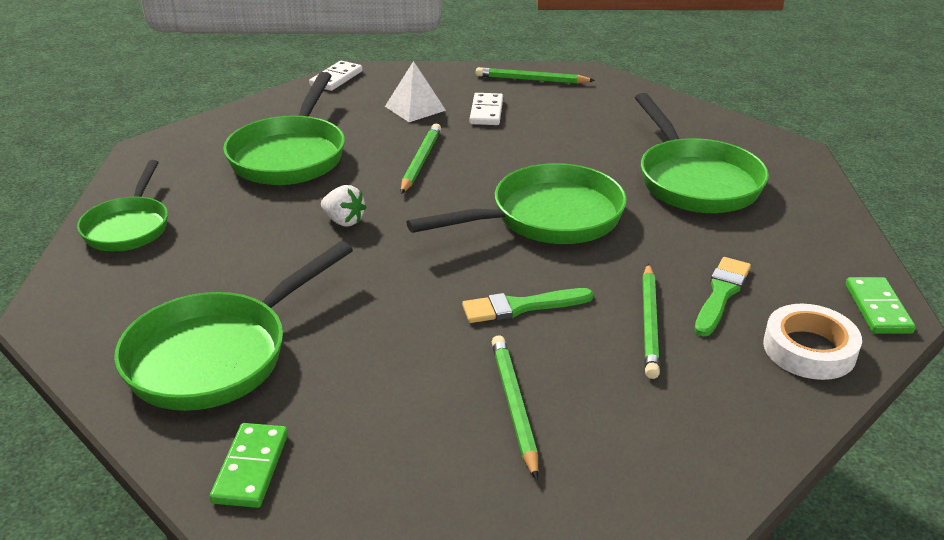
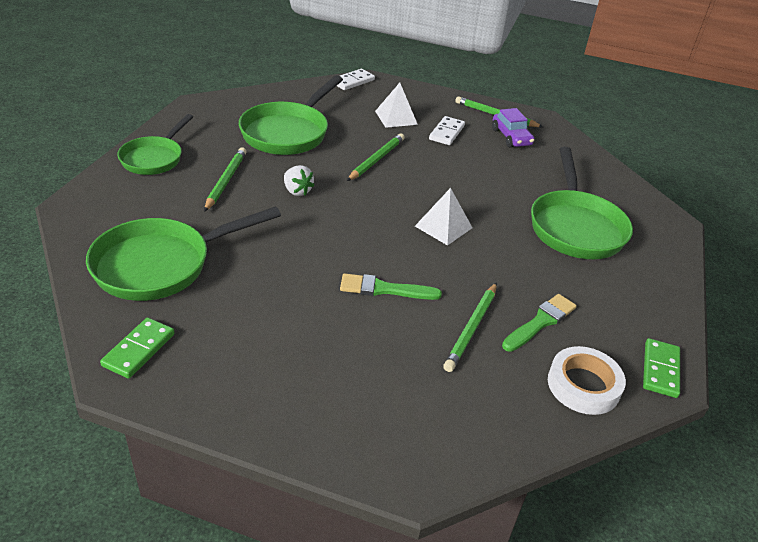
camera: 15 degrees right, 5 degrees up
(513, 405) = (336, 360): green pencil -> green pencil (226, 181)
(547, 218) = (443, 227): green pan -> white pyramid
(564, 100) = (511, 137): none -> purple car

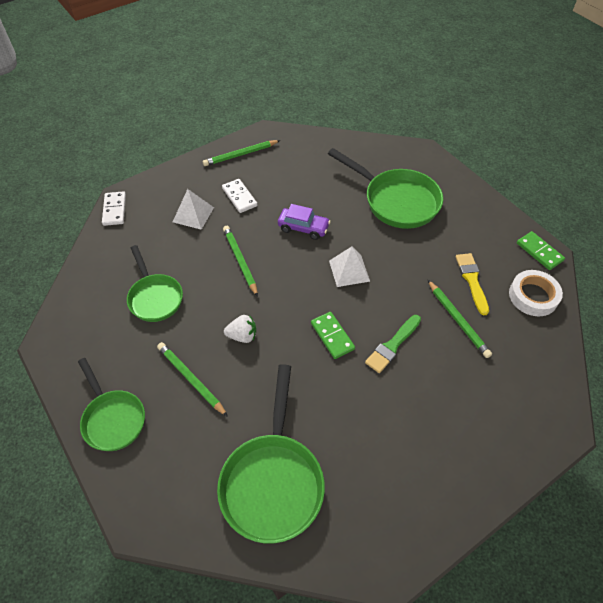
camera: 50 degrees left, 15 degrees up
(139, 350) = (365, 541): green domino -> green domino (332, 336)
(288, 132) = (155, 297): green pan -> green pan, size x0.65
(511, 137) = (275, 165): purple car -> purple car (303, 228)
(540, 322) = (472, 281): green brush -> yellow brush

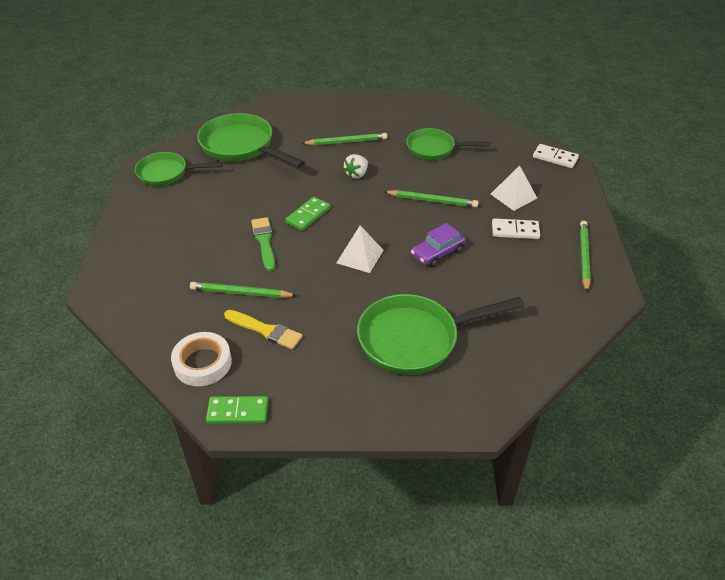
camera: 125 degrees right, 10 degrees down
(113, 418) = (351, 107): green pan -> green pan (167, 173)
(332, 336) = (308, 215): green domino -> green domino turned 60 degrees counterclockwise

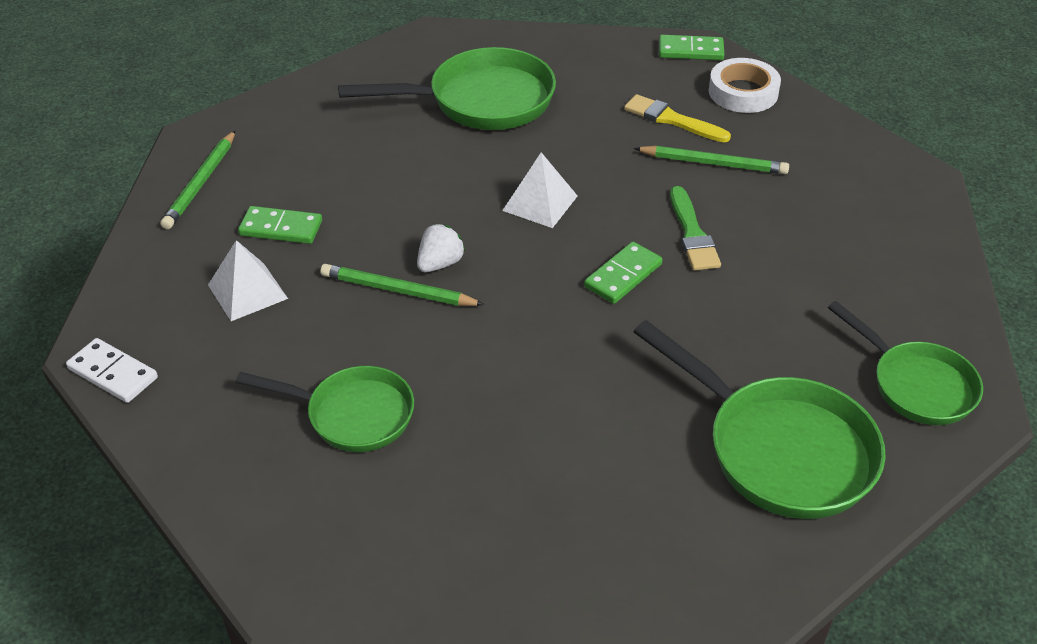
camera: 175 degrees left, 0 degrees up
(167, 173) = (916, 385): green pan -> green pan turned 45 degrees clockwise
(346, 142) = (543, 449): green pencil -> none
(356, 174) = (529, 358): white strawberry -> white strawberry (440, 263)
(437, 253) = (419, 201): purple car -> none
(515, 231) = (281, 228): white domino -> green domino

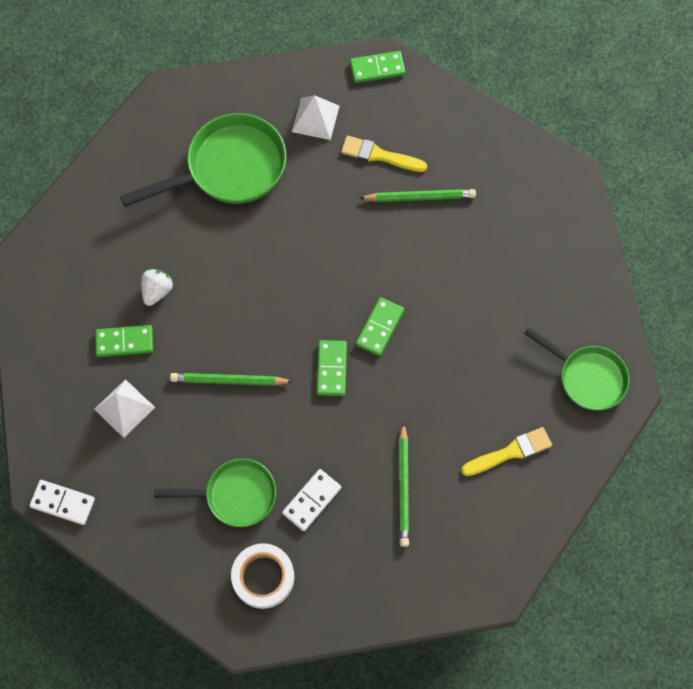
camera: 15 degrees left, 25 degrees up
(201, 183) = (46, 311): green pencil -> green pencil (403, 487)
(440, 263) = (250, 348): white strawberry -> white strawberry (157, 291)
(461, 445) = (312, 500): none -> white domino
(540, 203) = (304, 270): white pyramid -> white pyramid (315, 118)
(542, 305) = (332, 369): none -> green domino
(692, 233) = (418, 274): green brush -> none
(743, 92) = (427, 110): white tape -> white tape (263, 577)
(779, 449) = (510, 452): green pan -> yellow brush

